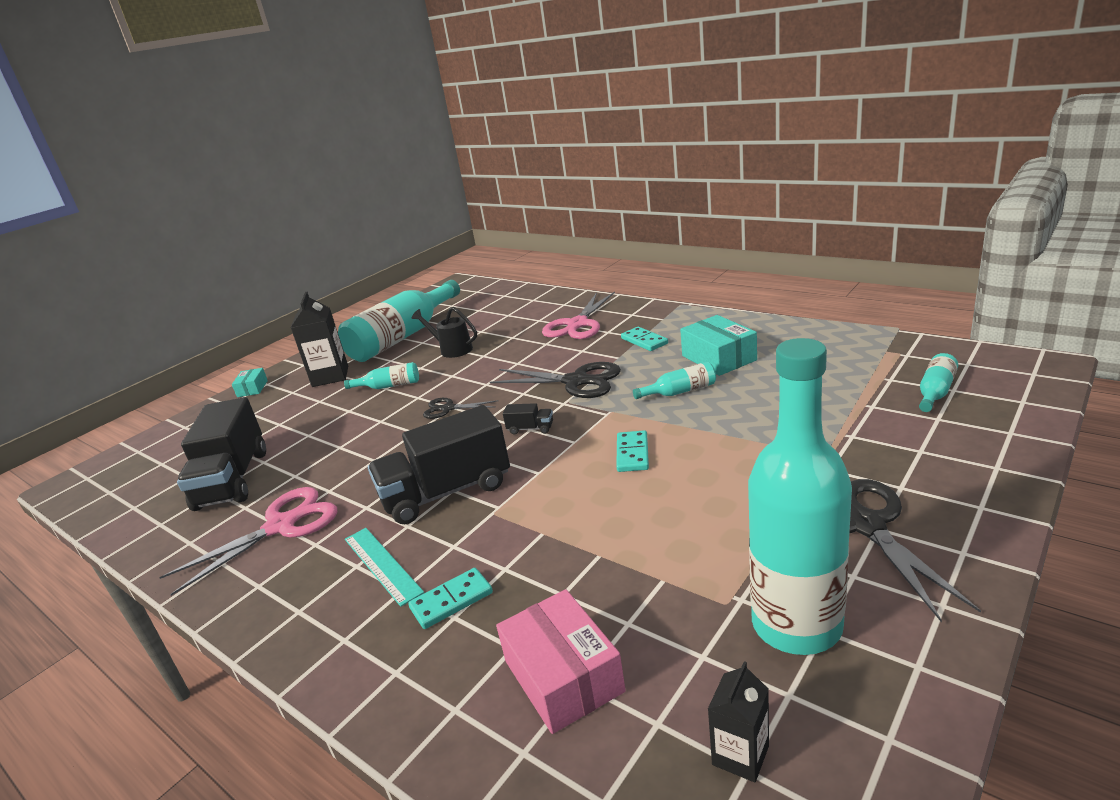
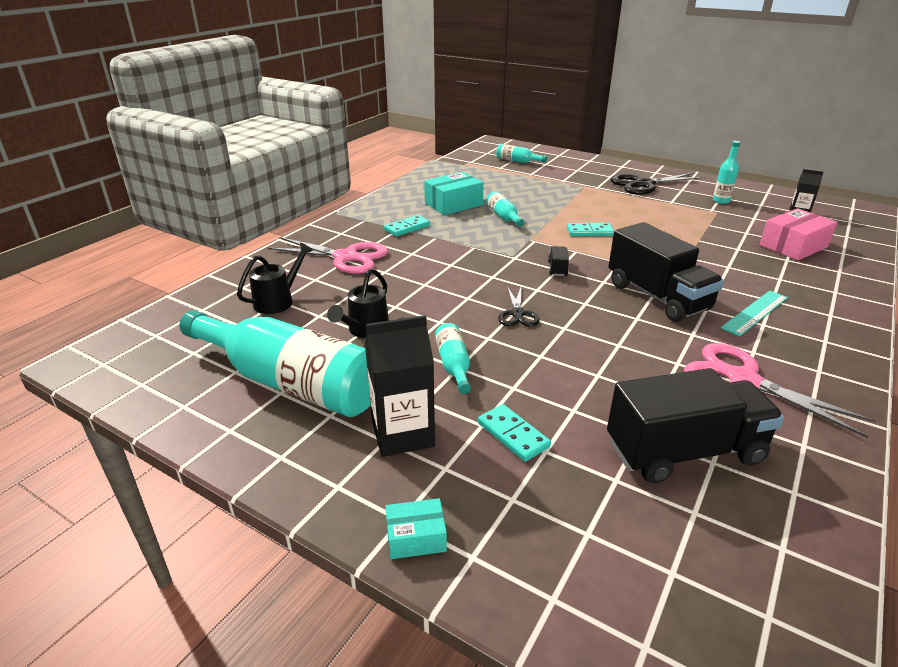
camera: 100 degrees left, 5 degrees up
(451, 601) = (768, 281): turquoise domino -> turquoise domino (513, 435)
(508, 314) = (278, 300): none -> black watering can
(576, 381) = (476, 254): black scissors -> none
(796, 625) = (721, 201): turquoise bottle -> turquoise bottle, size x0.43

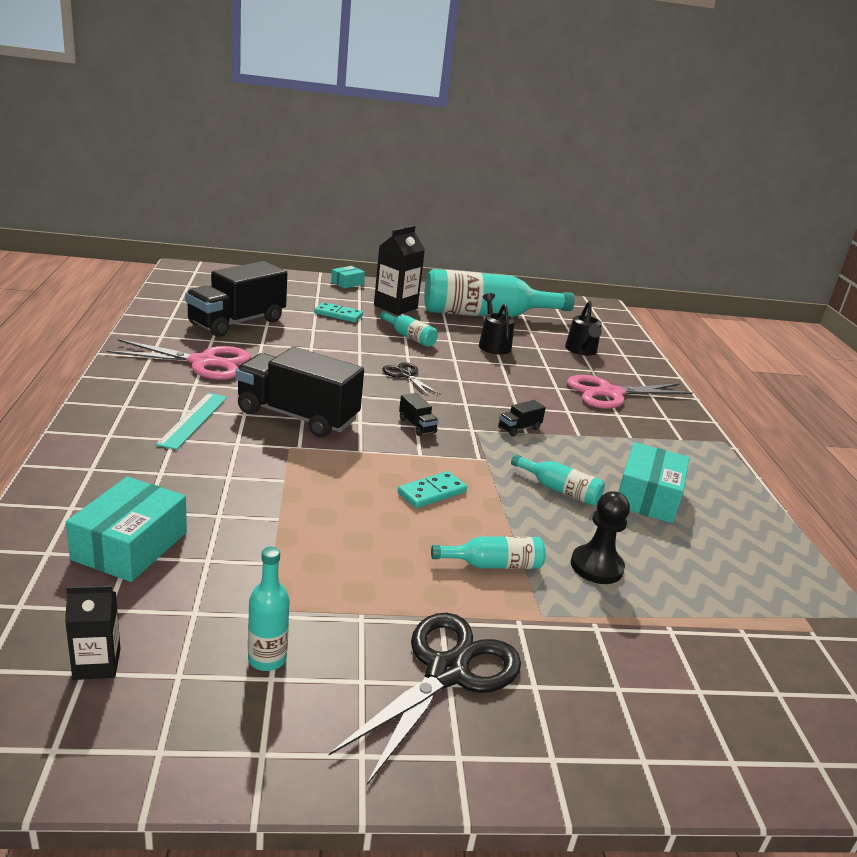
camera: 140 degrees right, 5 degrees down
(407, 228) = (625, 441): turquoise domino -> none
(475, 250) = (519, 428): none -> black truck
(517, 161) = (756, 678): turquoise bottle -> turquoise bottle (493, 564)
(533, 191) = (596, 566): none -> black pawn
(793, 246) = (130, 546): pink box -> turquoise box

